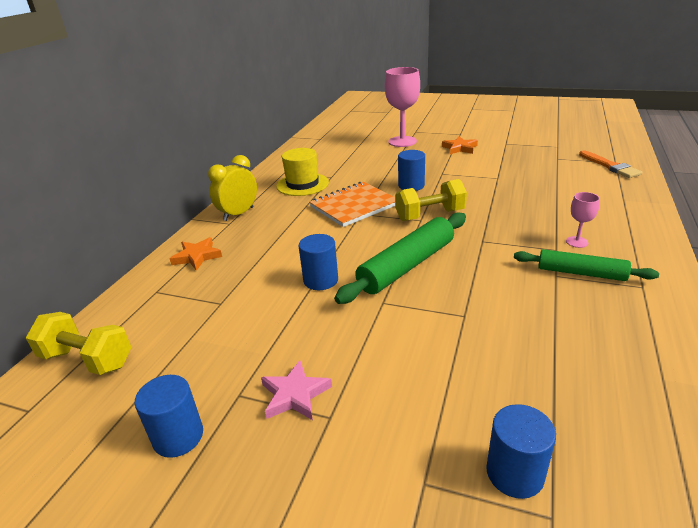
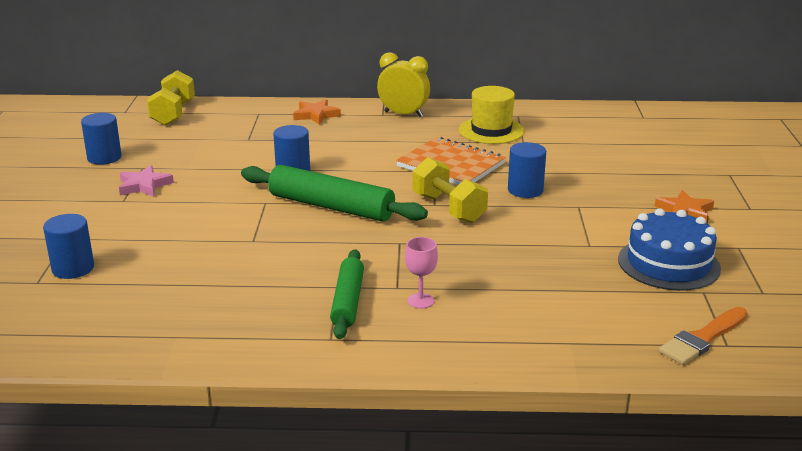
camera: 70 degrees right, 5 degrees down
(402, 141) = (677, 169): pink goblet -> none
(524, 161) = (668, 263): none -> blue cake

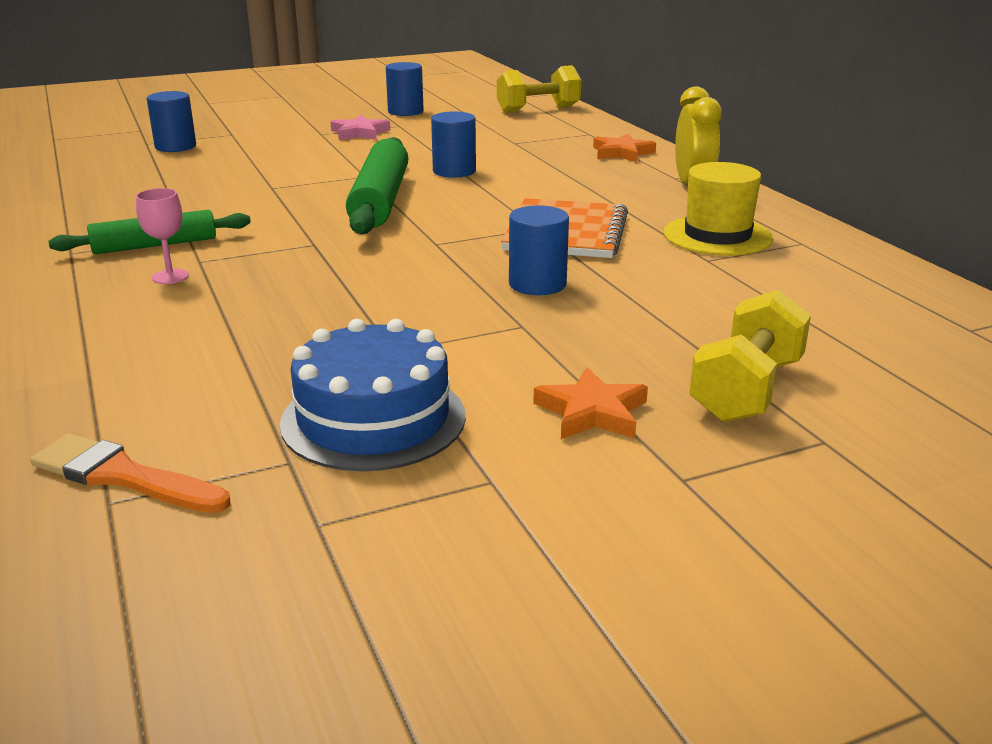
camera: 65 degrees right, 0 degrees up
(448, 208) = (431, 252): yellow dumbbell -> yellow dumbbell (746, 390)

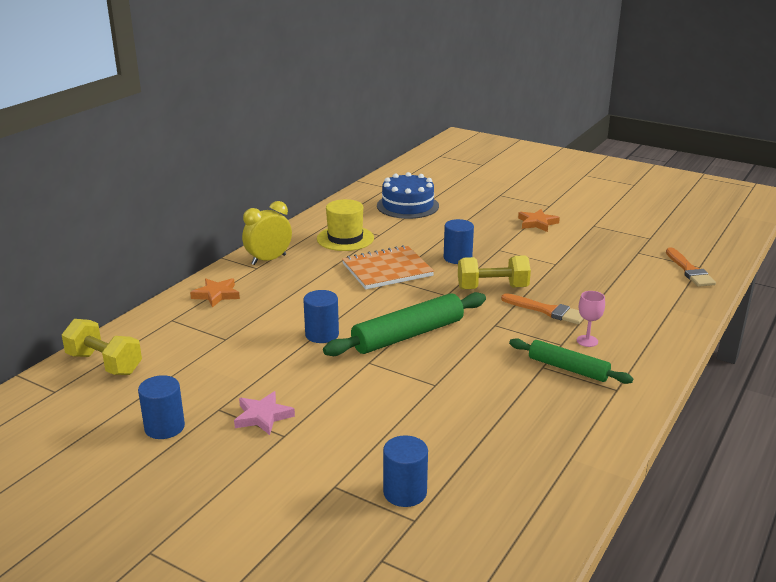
camera: 125 degrees left, 0 degrees up
(280, 283) = (547, 311): none -> orange brush
(373, 419) = (598, 250): blue cake -> blue cake (407, 206)
(746, 390) = (486, 208): yellow dumbbell -> yellow dumbbell (492, 288)

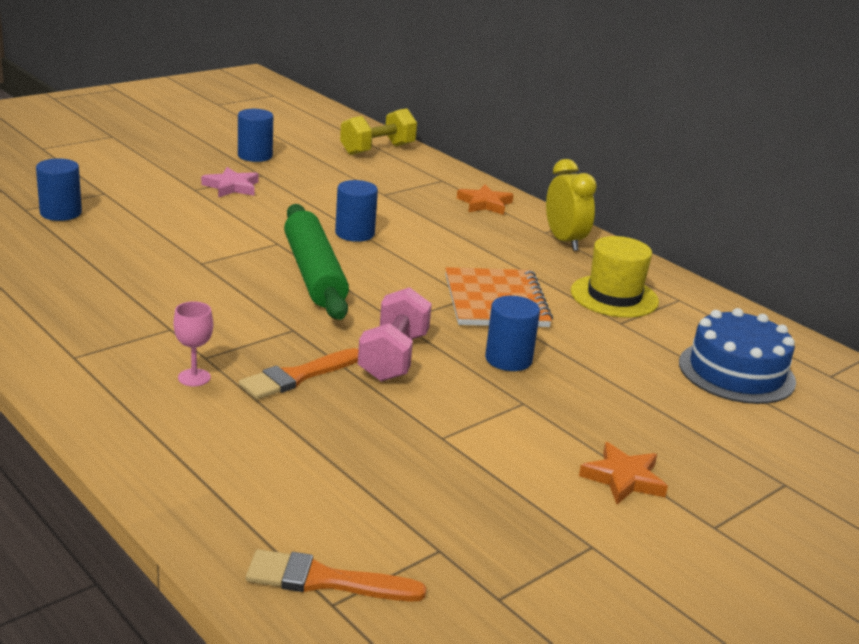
camera: 105 degrees right, 0 degrees up
(492, 288) = (393, 357): yellow dumbbell -> pink dumbbell
(568, 368) = (148, 342): green rolling pin -> none

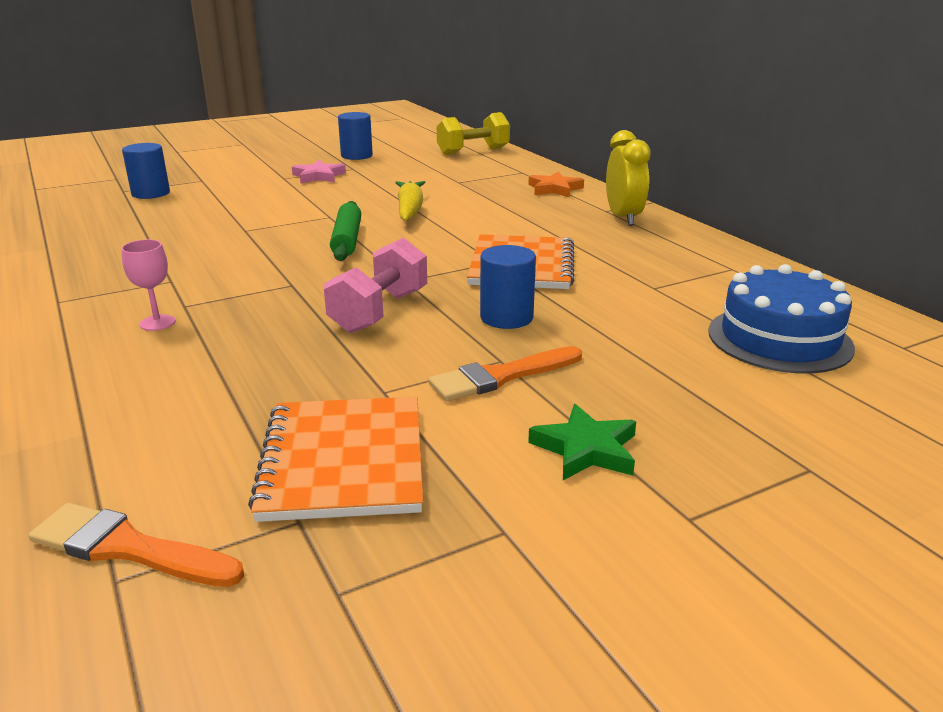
camera: 15 degrees right, 0 degrees up
(297, 376) = (264, 325): orange brush -> orange brush (501, 376)
(314, 274) = (347, 240): green rolling pin -> green rolling pin, size x0.64
(355, 233) = (409, 210): blue cylinder -> yellow carrot
(445, 500) = (344, 461): none -> orange notebook
(614, 296) = (657, 264): yellow hat -> none
(623, 478) = (586, 449): orange star -> green star

